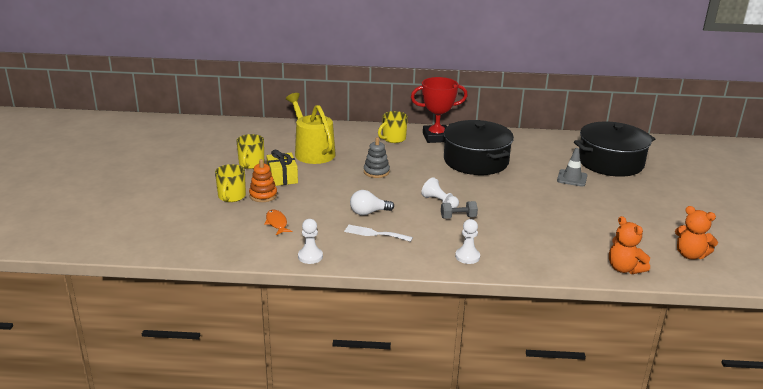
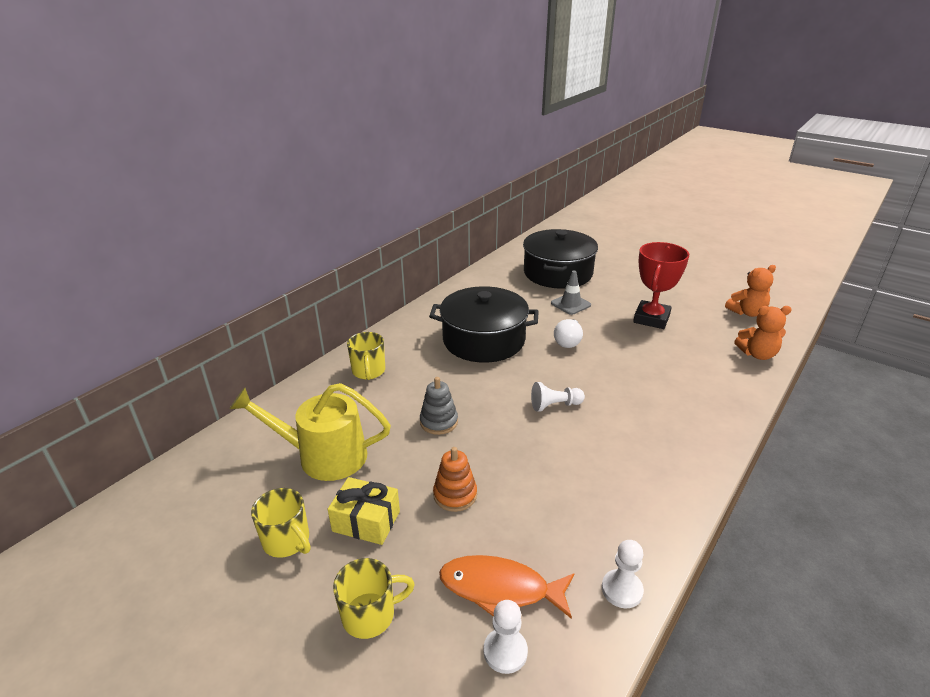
camera: 55 degrees left, 5 degrees up
(231, 196) = (370, 615): yellow mug -> yellow mug turned 60 degrees counterclockwise
(263, 195) = (402, 569): orange stacking toy -> orange stacking toy (455, 495)
(277, 223) = (500, 589): orange fish -> orange fish, size x1.69
(368, 212) = (538, 475): white light bulb -> white light bulb (568, 342)
(375, 233) = (596, 493): white fork -> none
(436, 137) = (401, 340): red trophy -> red trophy (651, 319)
(458, 217) = (599, 408): grey dumbbell -> none
(467, 257) = (691, 440): white pawn -> white pawn (505, 651)

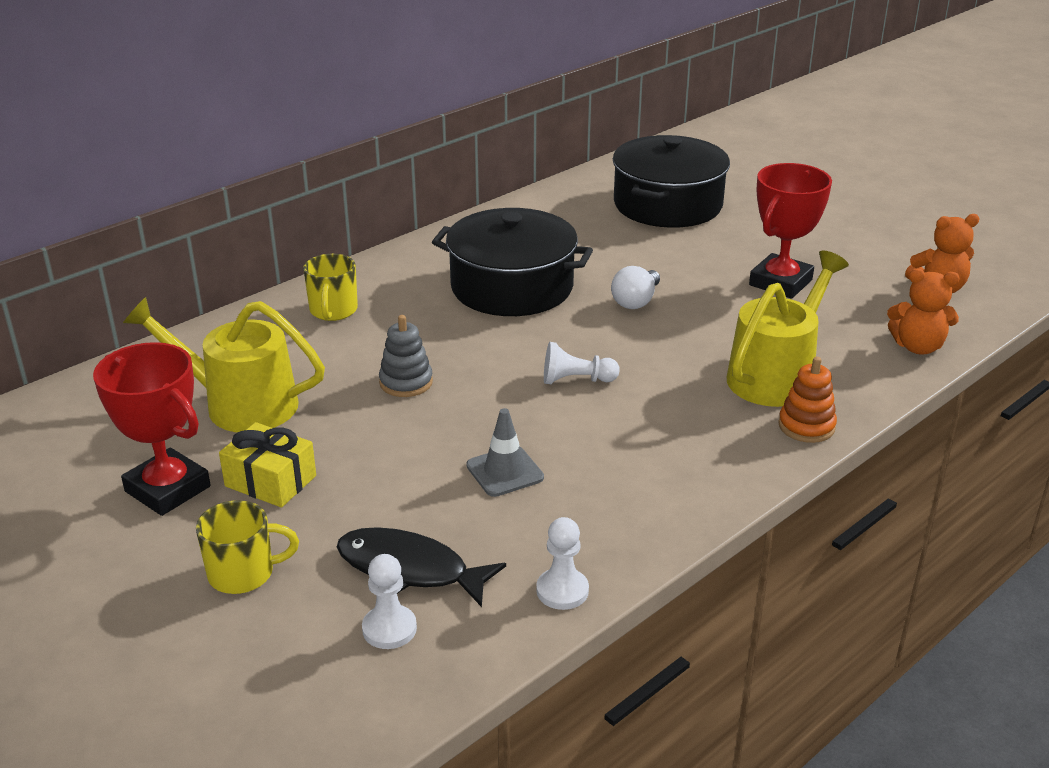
camera: 10 degrees right, 0 degrees up
(287, 541) = (168, 489): yellow mug -> red trophy
(455, 495) = (394, 467): orange stacking toy -> orange stacking toy (806, 426)
(500, 589) = (410, 570): orange fish -> black fish
(570, 304) = (665, 251): grey traffic cone -> grey traffic cone (505, 471)
(682, 386) = (776, 375): none -> yellow watering can

